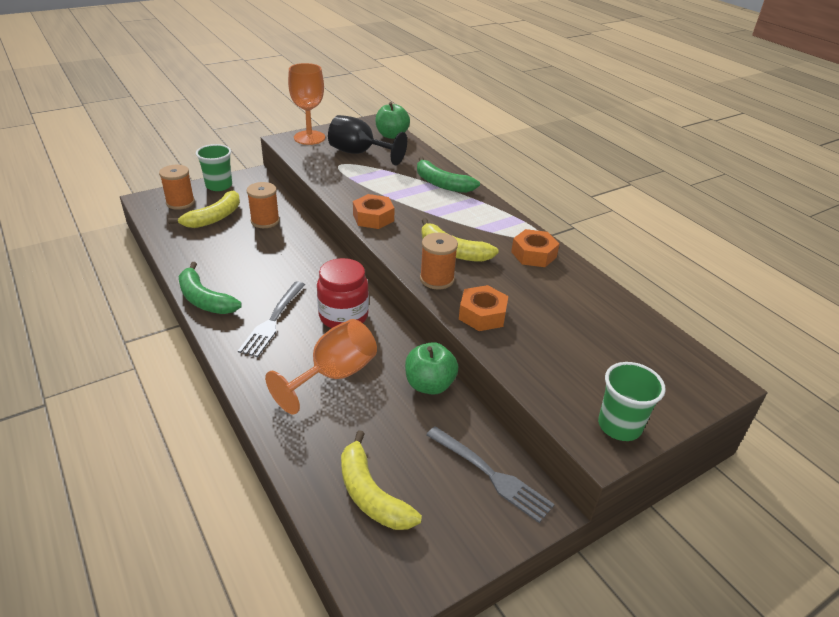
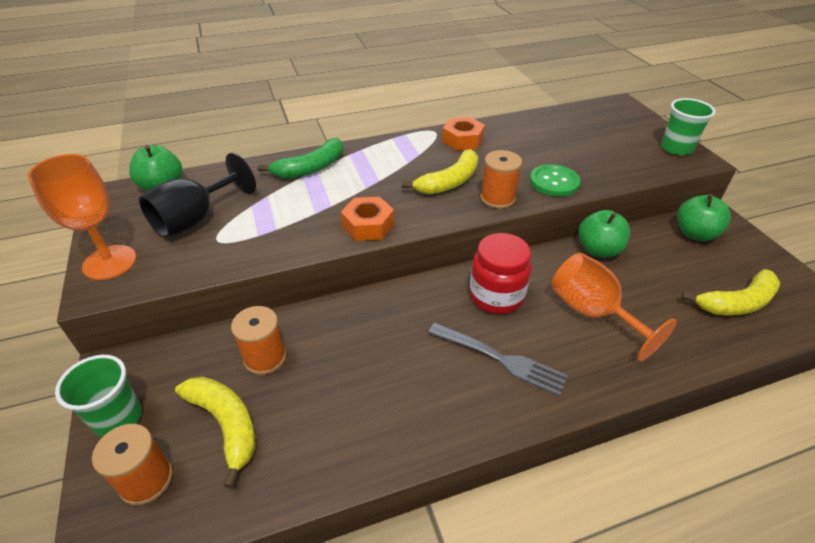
camera: 75 degrees left, 5 degrees up
(204, 299) = (448, 434): green banana -> none
(482, 315) = (554, 182): orange nut -> green button
(491, 475) = (695, 234): grey fork -> green apple

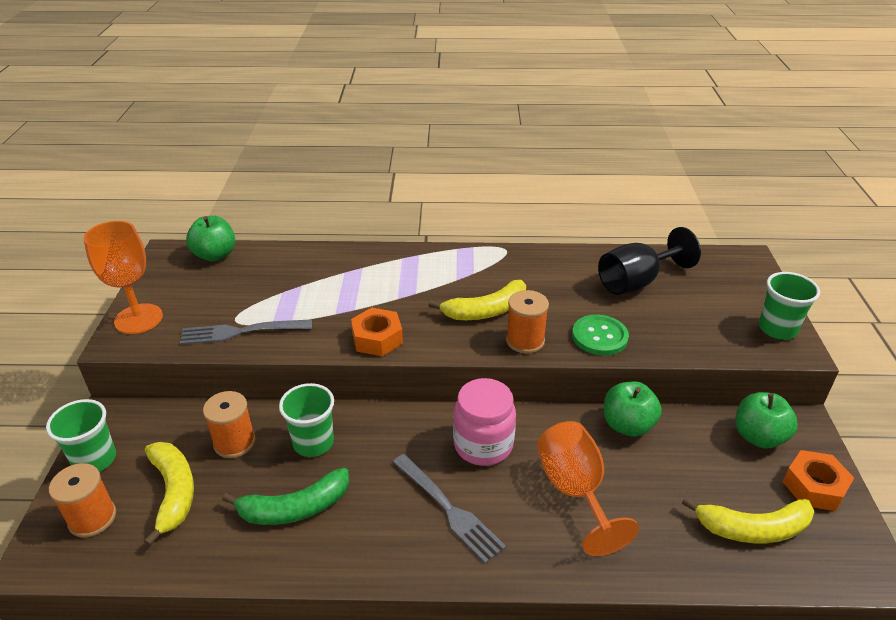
camera: 20 degrees right, 5 degrees down
(195, 219) = (227, 294): black goblet -> black goblet (636, 282)
(229, 250) = (240, 332): none -> grey fork
(311, 168) = (357, 265): green banana -> green banana (295, 508)
(344, 336) = (313, 442): none -> green cup
(462, 140) = (529, 266): orange nut -> orange nut (814, 486)
(496, 296) = (483, 445): red jar -> pink jar

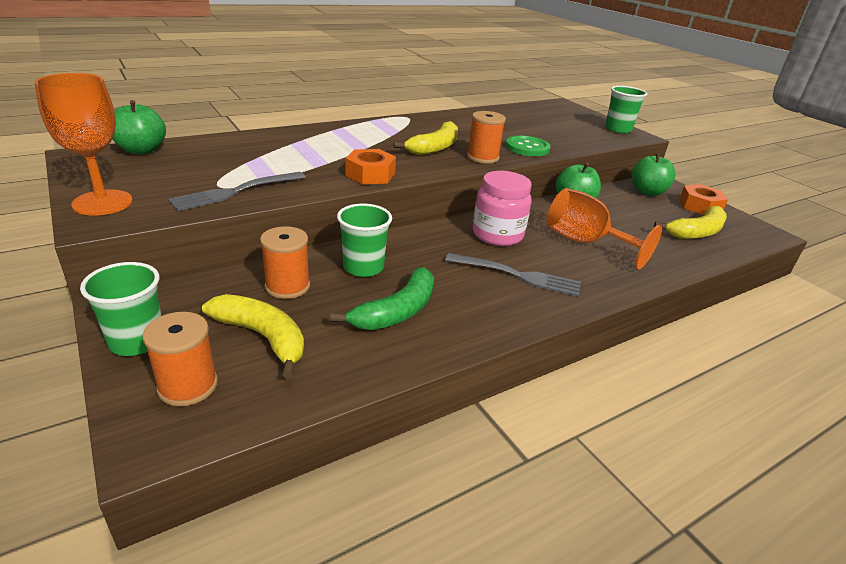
camera: 35 degrees left, 5 degrees down
(636, 282) = (514, 121): black goblet -> none

